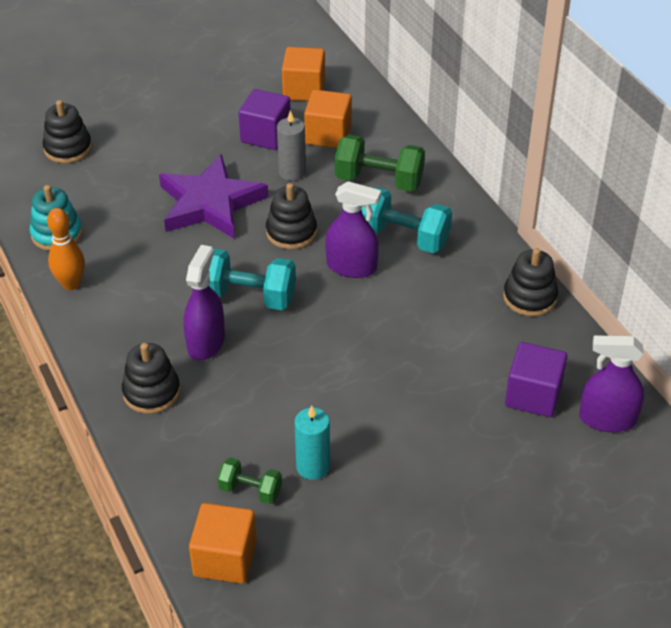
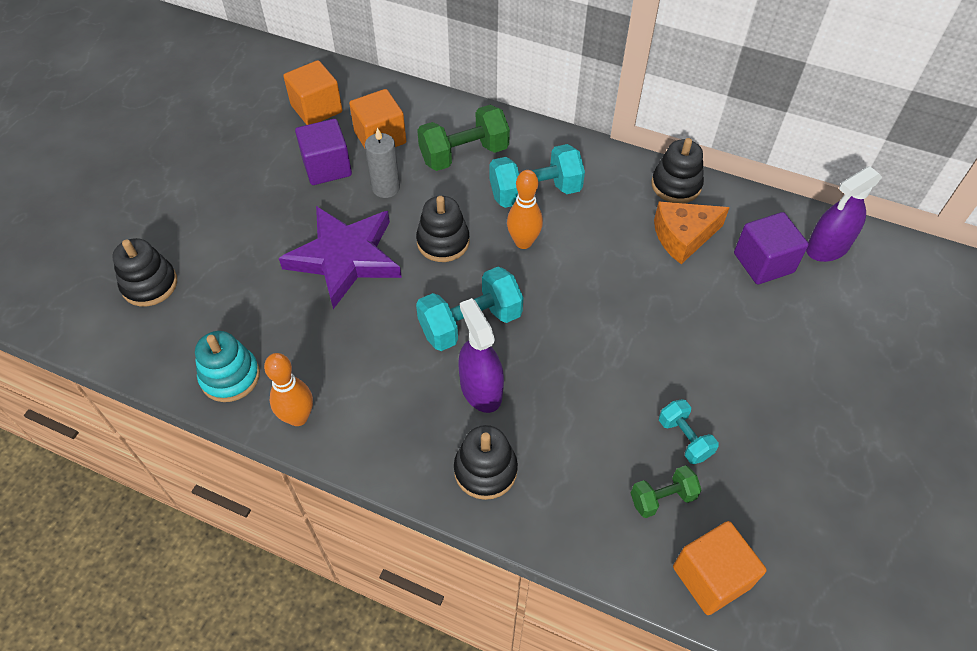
camera: 40 degrees left, 10 degrees up
(313, 467) = (684, 438): turquoise candle -> turquoise dumbbell
(351, 267) = (523, 242): purple spray bottle -> orange bowling pin
(487, 337) = (683, 237): none -> orange cheese

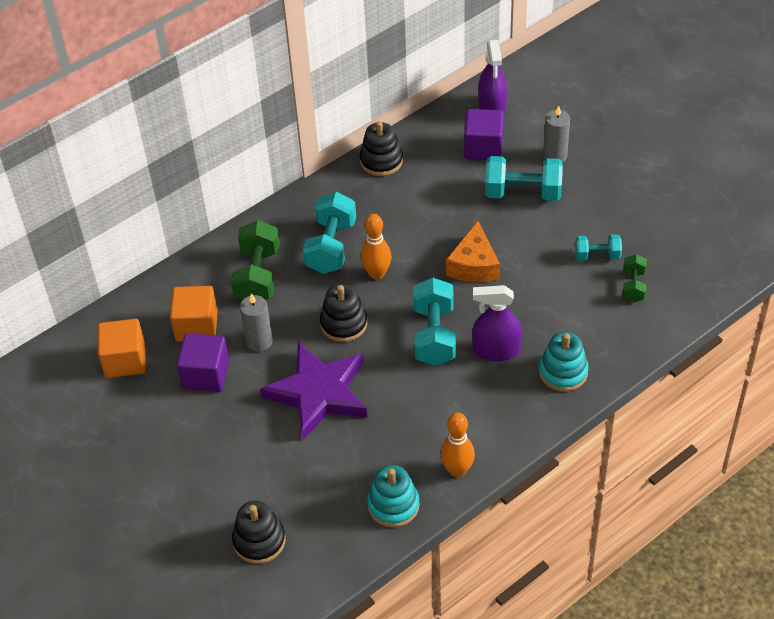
camera: 60 degrees left, 5 degrees down
(485, 470) = (563, 372): black stacking toy -> turquoise stacking toy
(683, 237) = (432, 179): orange cheese -> orange cheese (474, 265)
(711, 577) = (697, 286): orange cube -> none
(725, 325) = (523, 193): none -> turquoise dumbbell
(806, 334) = (555, 156): none -> grey candle

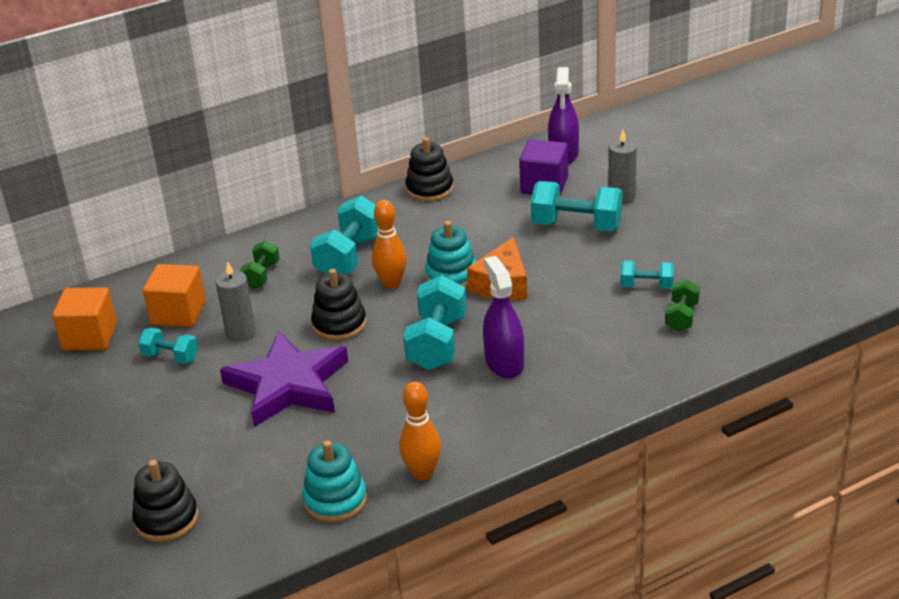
camera: 10 degrees right, 15 degrees down
(206, 375) = (170, 357): purple cube -> turquoise dumbbell
(258, 276) = (261, 276): green dumbbell -> green dumbbell, size x0.57
(496, 350) = (504, 363): purple spray bottle -> purple spray bottle turned 60 degrees clockwise
(563, 372) = (577, 390): turquoise stacking toy -> turquoise stacking toy (451, 275)

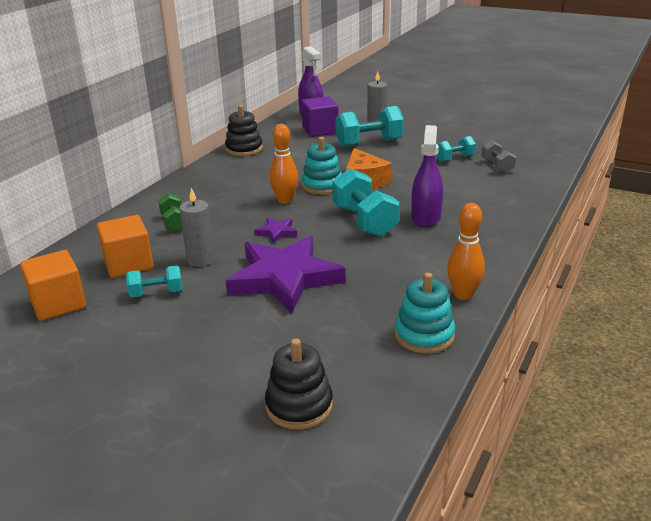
camera: 35 degrees left, 5 degrees down
(339, 324) = (276, 232): black stacking toy -> purple star
(350, 257) = (233, 195): turquoise dumbbell -> none
(504, 363) = (425, 218): purple spray bottle -> purple spray bottle turned 60 degrees clockwise
(681, 317) = (497, 166): green dumbbell -> grey dumbbell

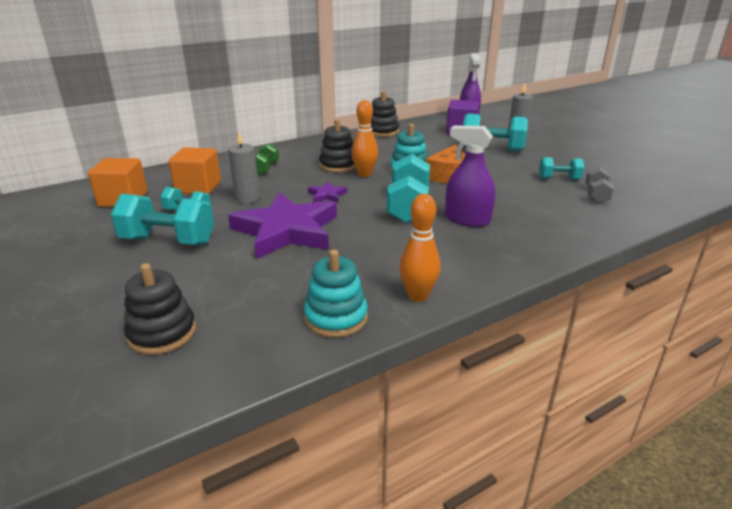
camera: 30 degrees right, 0 degrees up
(180, 328) = (168, 241): none -> turquoise dumbbell
(247, 198) = (338, 165): none -> black stacking toy
(425, 218) = (467, 219): purple spray bottle -> purple spray bottle turned 105 degrees counterclockwise

